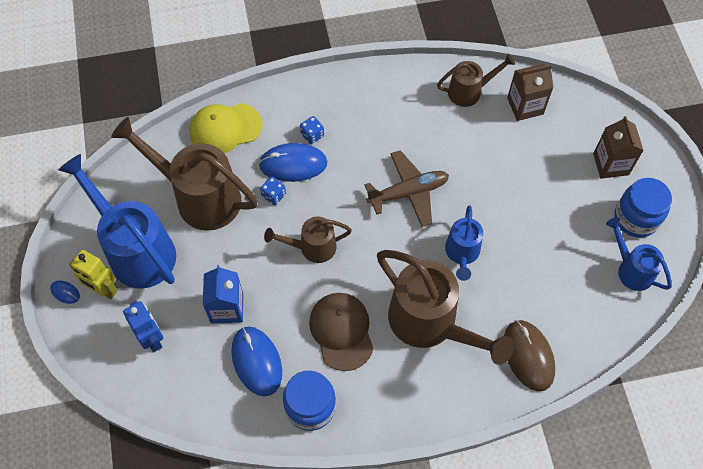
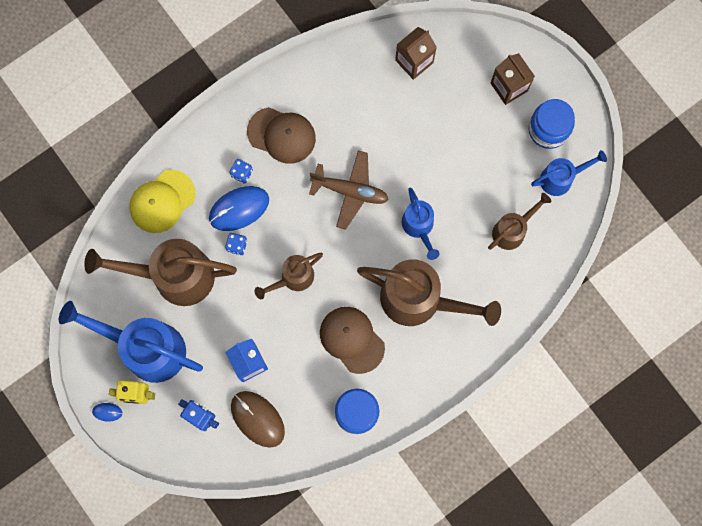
camera: 25 degrees left, 15 degrees up
(257, 361) = (296, 396): blue mouse -> none
(367, 118) = (281, 135): none -> brown cap
(408, 192) = (350, 191): brown plane -> brown plane turned 60 degrees clockwise
(469, 91) = (360, 68): brown watering can -> brown watering can (512, 230)
(528, 356) = (508, 291): brown mouse -> brown mouse (257, 419)
(631, 269) = (561, 178): blue watering can -> blue watering can turned 135 degrees clockwise

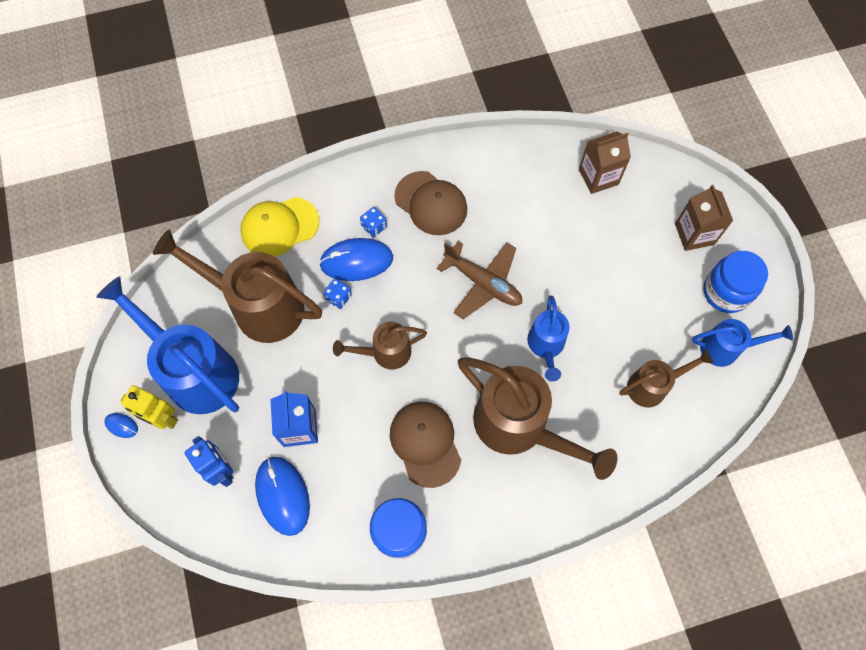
camera: 20 degrees right, 10 degrees down
(257, 419) = (283, 495): brown mouse -> blue mouse

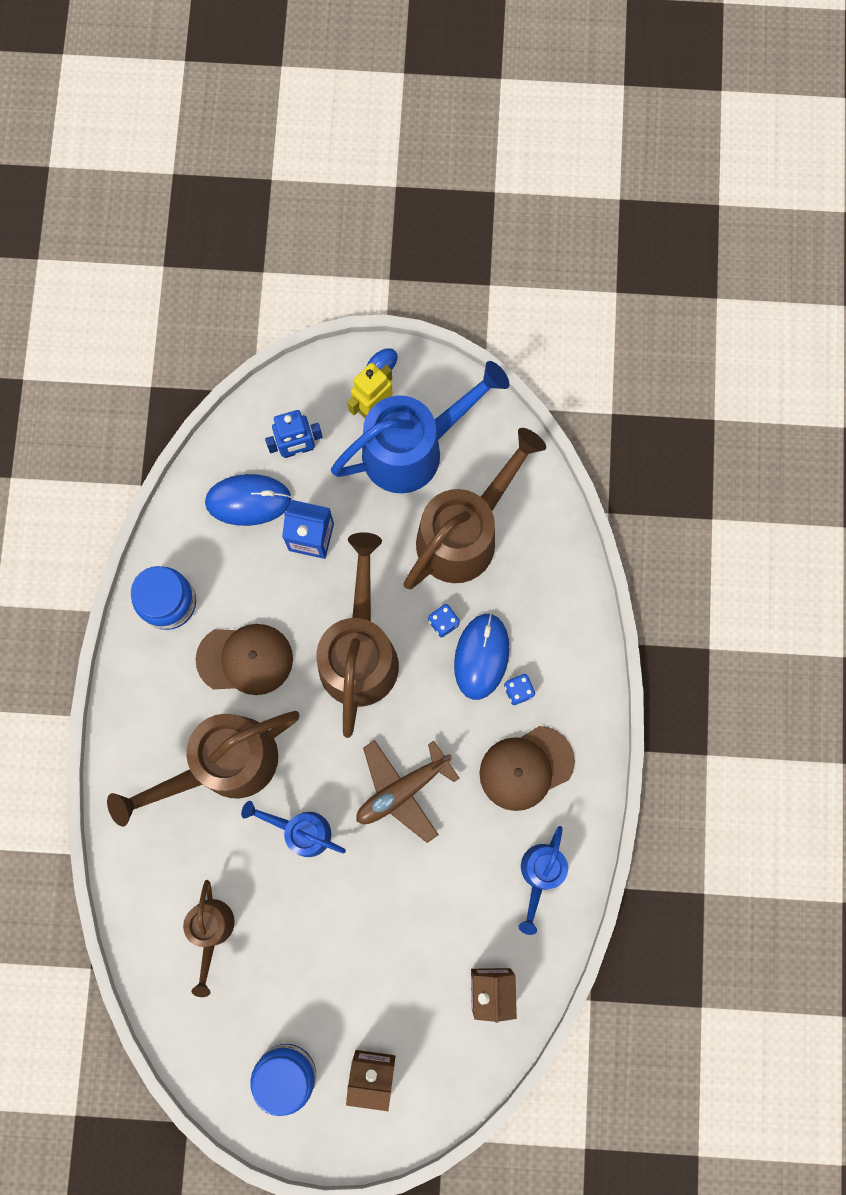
camera: 110 degrees right, 10 degrees up
(279, 227) = (555, 584): yellow cap -> none
(385, 352) = (360, 652): brown watering can -> brown watering can, size x1.84
(726, 348) = (220, 1038): blue watering can -> blue watering can (540, 874)

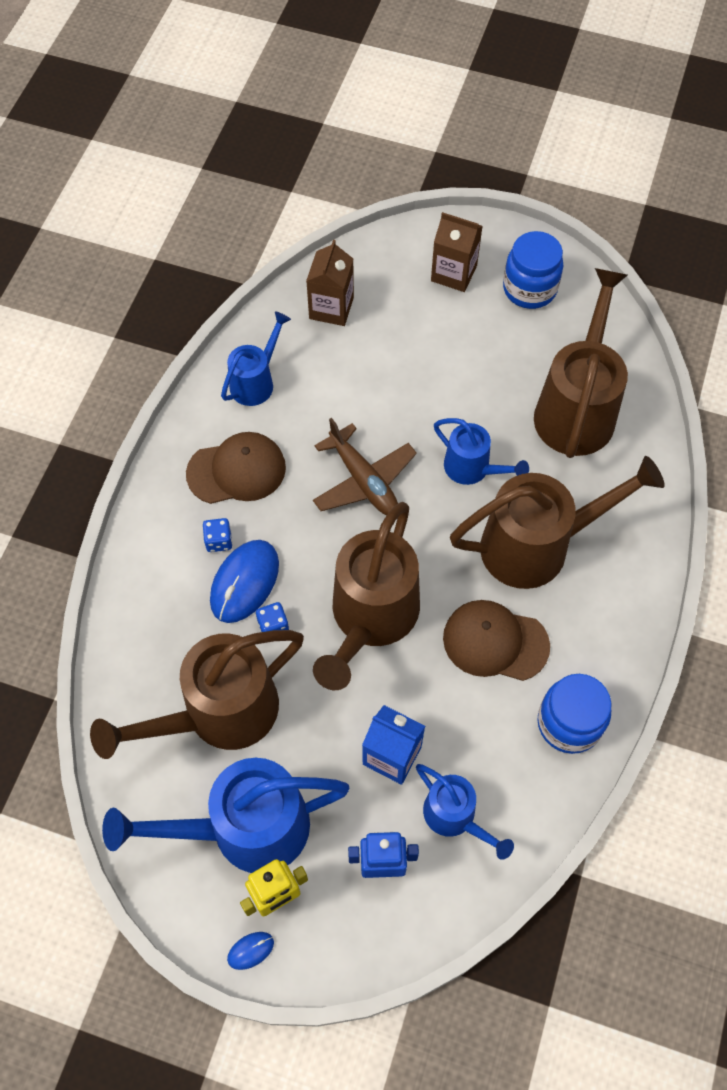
camera: 165 degrees left, 15 degrees down
(211, 930) = (577, 408): brown watering can -> brown watering can, size x1.84
(248, 501) = (455, 817): blue mouse -> blue watering can
(402, 790) = (363, 480): brown plane -> brown plane turned 75 degrees clockwise

